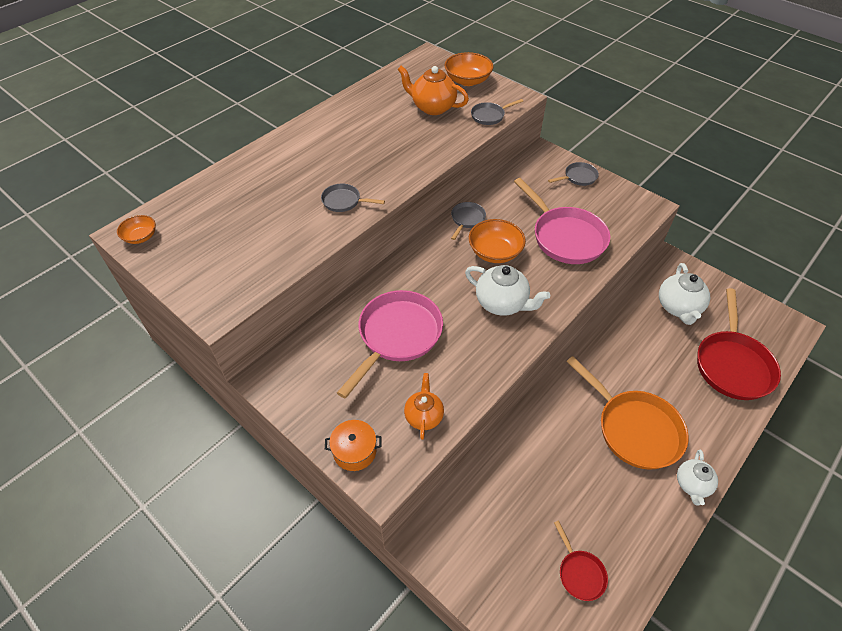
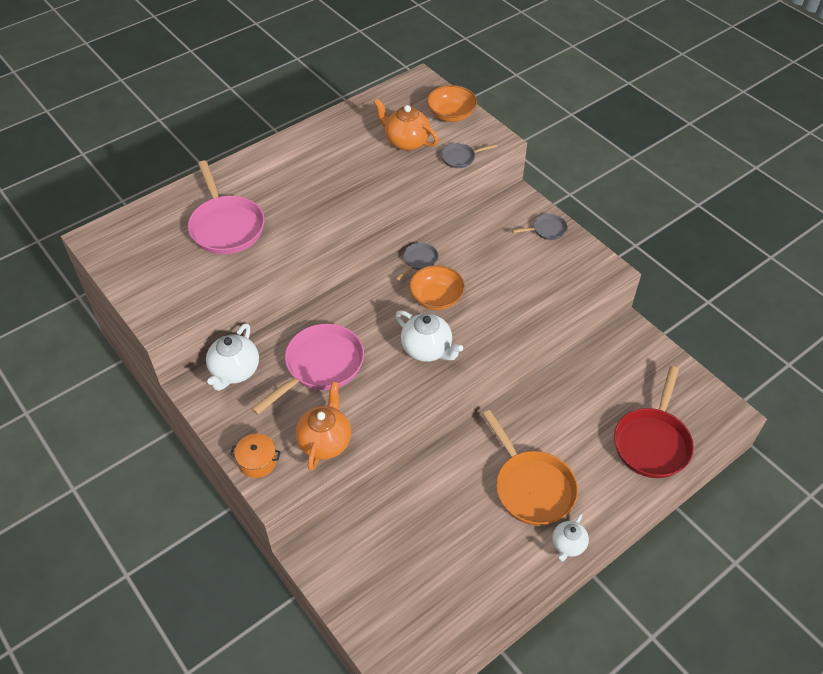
camera: 10 degrees right, 0 degrees up
(141, 237) = (105, 243): orange bowl -> none
(344, 201) = (293, 232): grey pan -> none
(424, 416) = (325, 441): orange teapot -> orange teapot, size x1.54
(565, 237) = (511, 292): pink pan -> pink pan (226, 226)
(579, 573) = (438, 600): red pan -> none
(678, 308) = (619, 378): white teapot -> white teapot (234, 371)

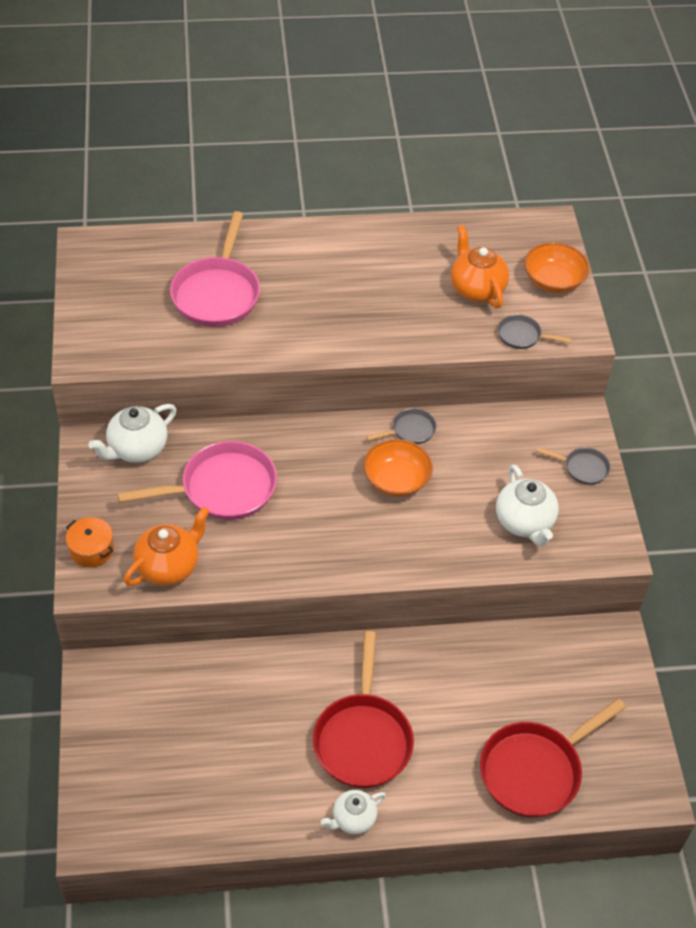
camera: 30 degrees right, 0 degrees up
(427, 349) = (343, 530): white teapot -> white teapot (525, 523)
(531, 487) = (363, 738): orange pan -> red pan

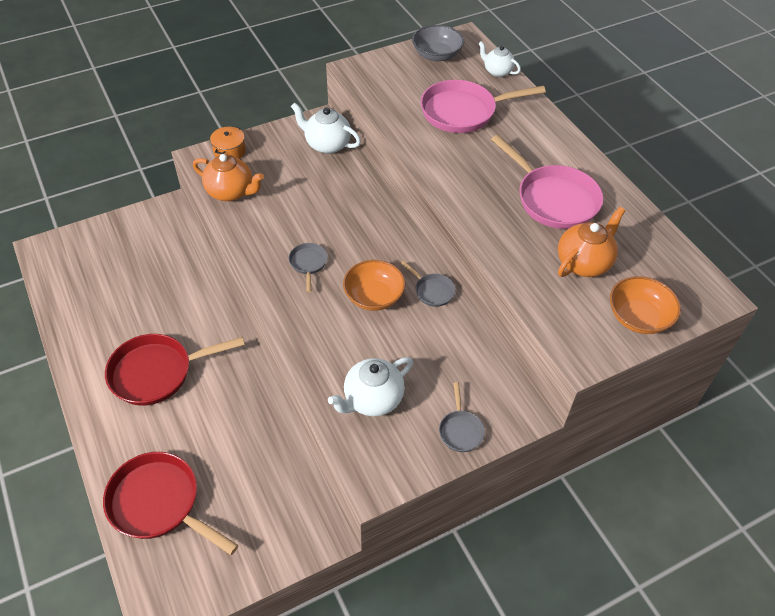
camera: 70 degrees right, 0 degrees up
(102, 279) = (437, 55): none -> grey bowl
(222, 488) = (313, 198): pink pan -> pink pan (553, 199)
(353, 819) = (85, 387): white teapot -> white teapot (497, 71)
(522, 336) = (548, 310): grey pan -> grey pan (308, 264)

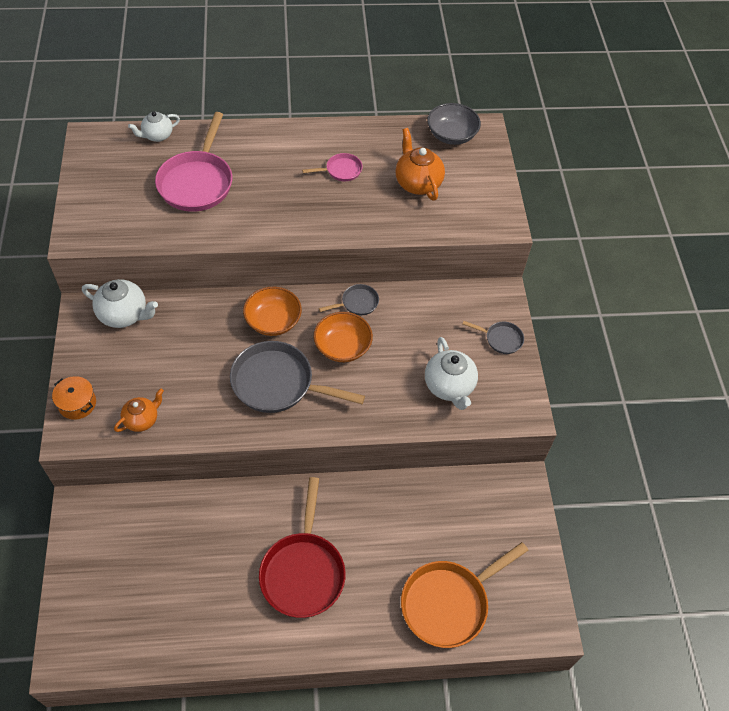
camera: 70 degrees left, 5 degrees up
(159, 503) = (448, 603): red pan -> orange pan
(231, 192) = (142, 419): orange teapot -> orange teapot, size x0.65
(308, 264) = (278, 383): grey pan -> grey pan, size x2.06
(327, 144) = (124, 315): white teapot -> white teapot turned 120 degrees counterclockwise
(437, 55) = (101, 168): grey bowl -> grey bowl (451, 135)
(553, 199) = (341, 170): pink pan -> pink pan, size x0.48
(638, 317) = (483, 177): orange bowl -> orange bowl (273, 321)

